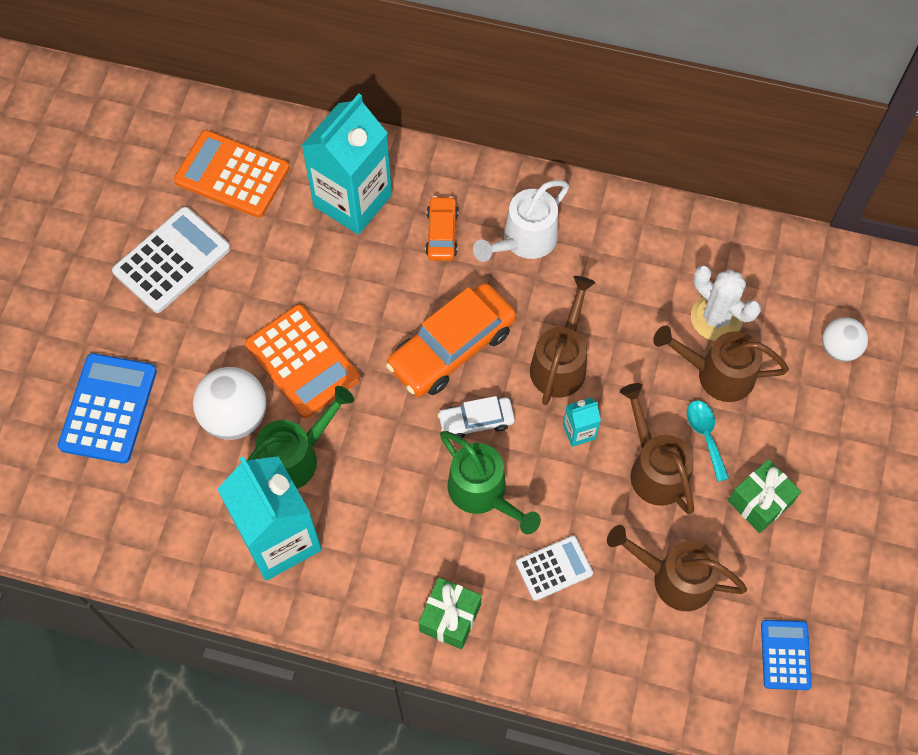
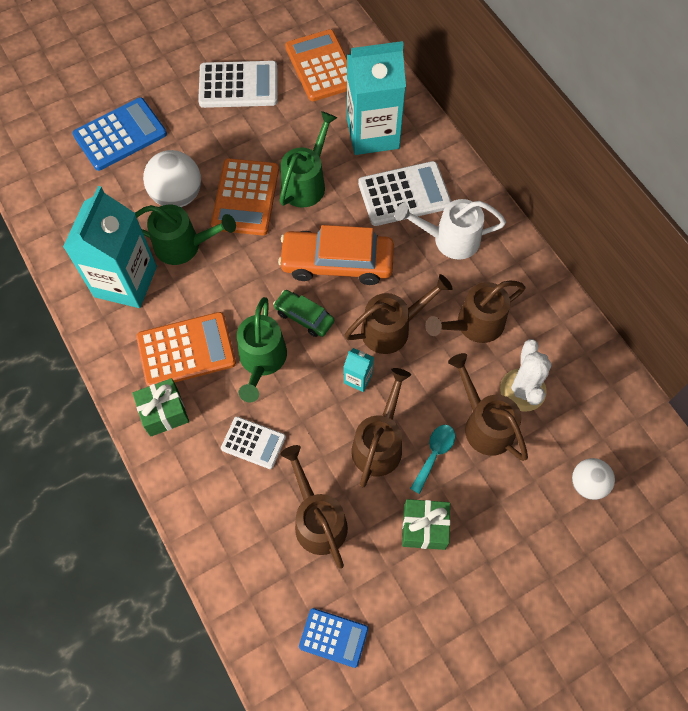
camera: 45 degrees right, 0 degrees up
(343, 298) = (307, 182): none -> green watering can
(407, 546) = (186, 350): none -> orange calculator
(442, 233) = (404, 194): orange car -> white calculator
(476, 421) = (304, 316): white car -> green car
(622, 298) = (473, 325): none -> brown watering can
(785, 655) = (333, 637): blue calculator -> blue calculator turned 60 degrees clockwise

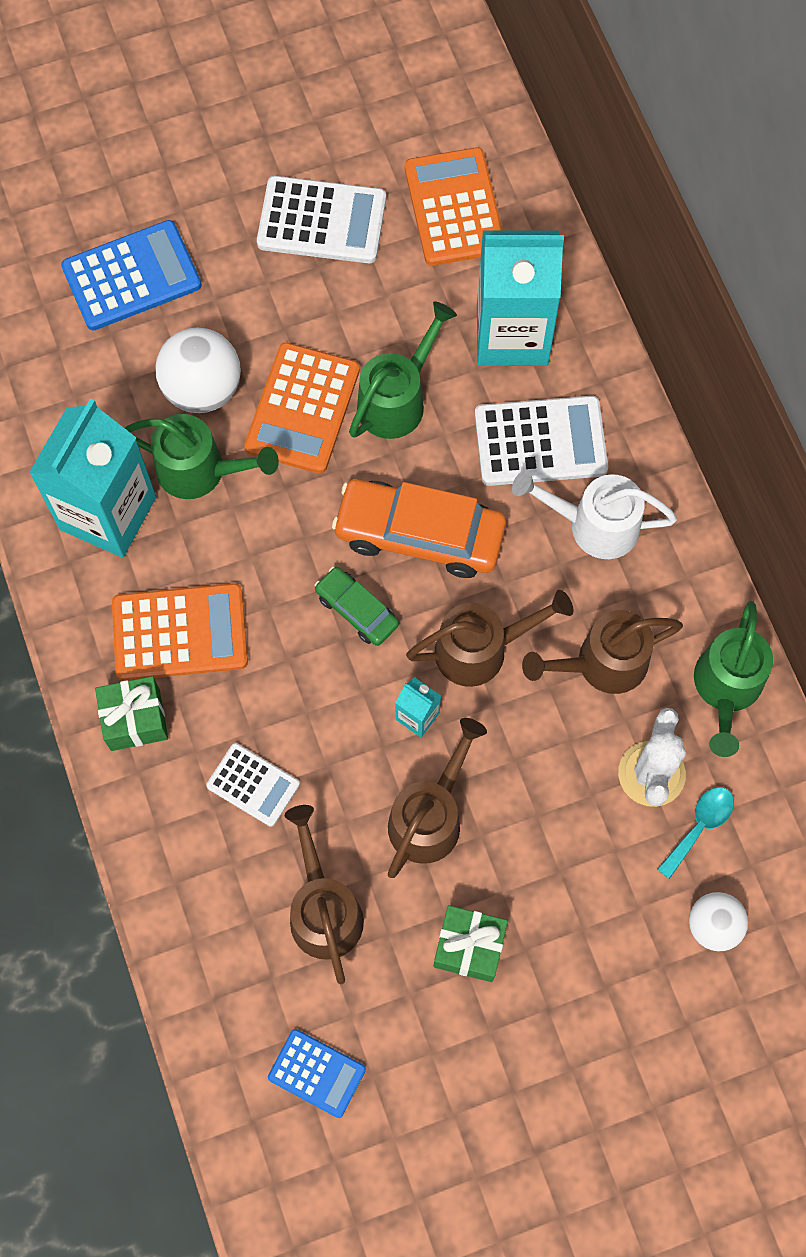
camera: 10 degrees right, 5 degrees up
(261, 361) = (284, 667): green watering can -> green watering can (726, 689)
(434, 454) = (505, 845): turquoise spoon -> turquoise spoon (699, 826)
(484, 423) = (585, 813): brown watering can -> none

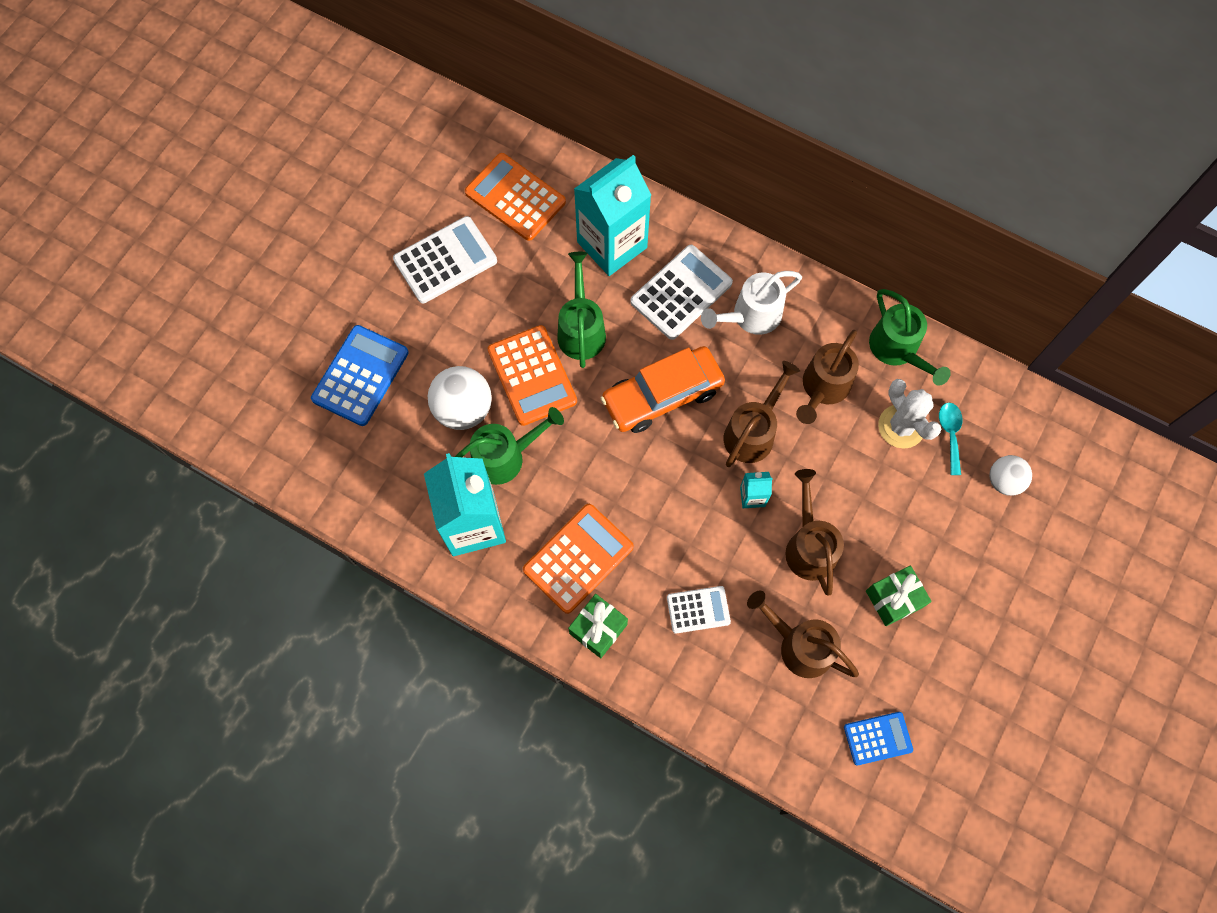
camera: 40 degrees left, 0 degrees up
(357, 610) = (666, 465): green car -> none

